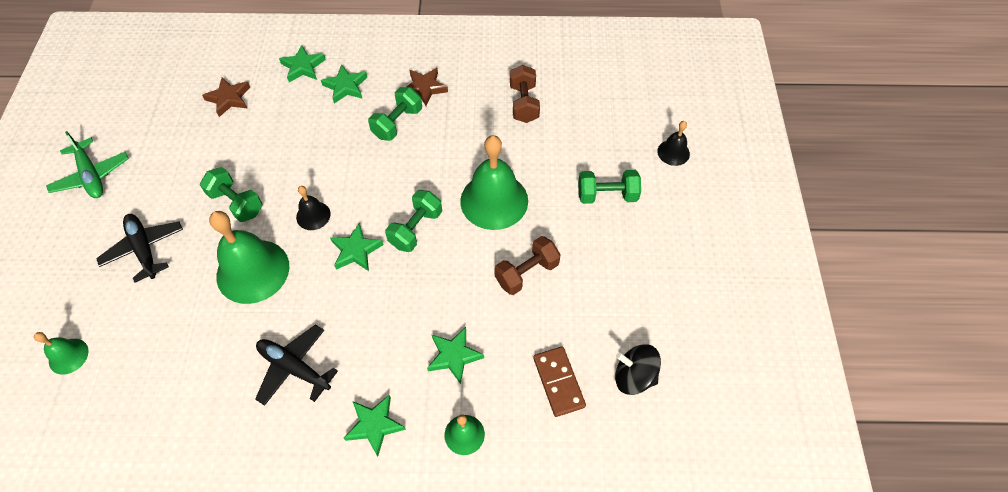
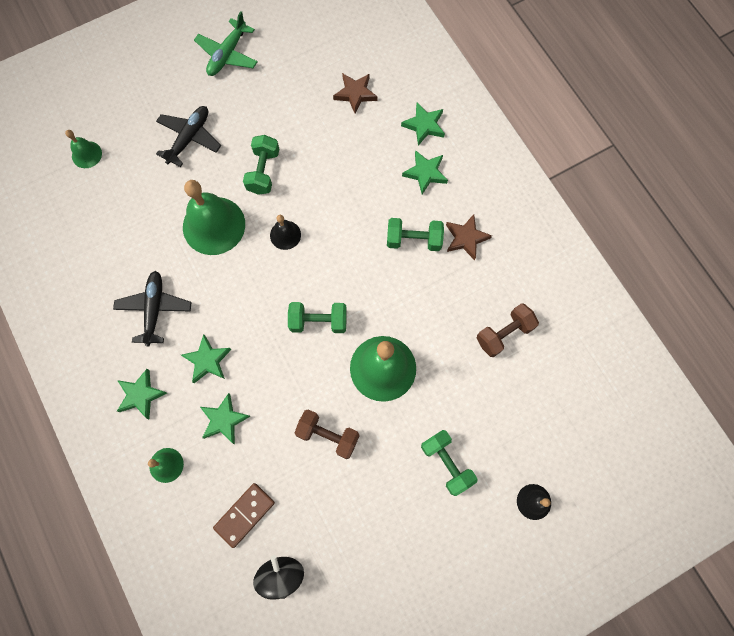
camera: 60 degrees right, 15 degrees up
(356, 250) = (273, 288): green star -> green star (207, 360)

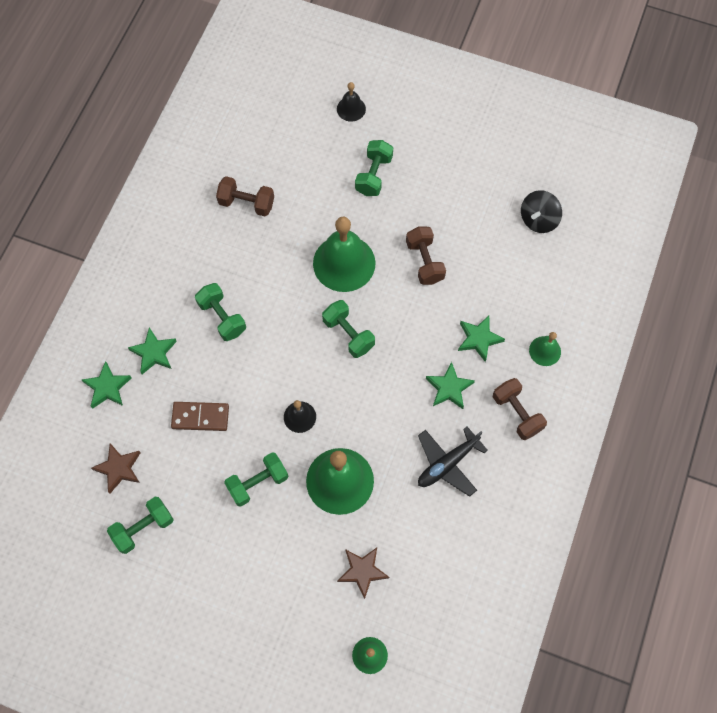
camera: 130 degrees left, 5 degrees down
(141, 395) = (517, 413): green star -> brown dumbbell
(189, 138) = (278, 576): black plane -> none
(227, 54) = (164, 620): green plane -> none
(244, 514) = (525, 272): brown domino -> brown domino (200, 417)
(299, 82) = (143, 528): none -> green dumbbell
(466, 238) = (189, 281): brown star -> brown star (362, 571)

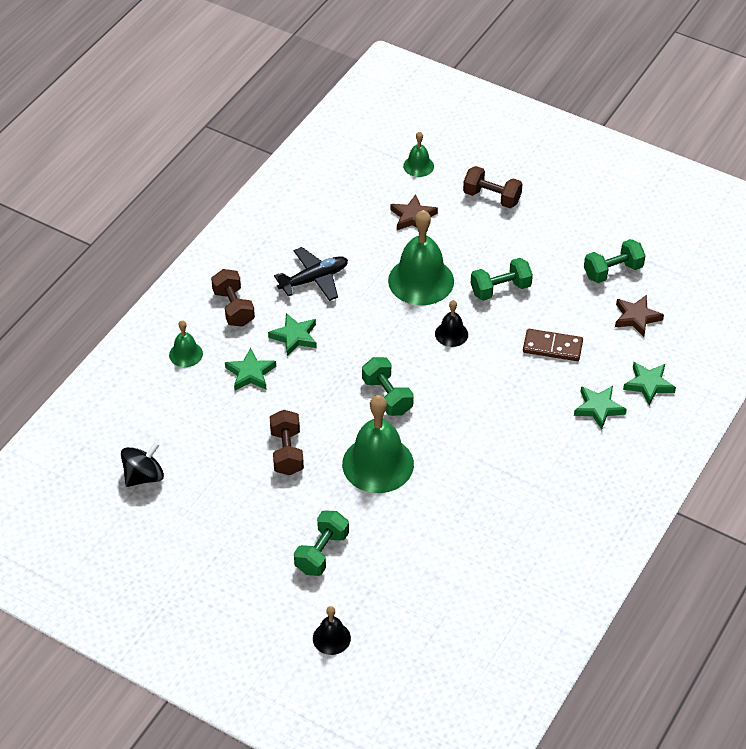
camera: 170 degrees left, 20 degrees down
(222, 317) = (522, 430): green dumbbell -> none
(246, 203) = (481, 543): brown dumbbell -> brown dumbbell (492, 197)

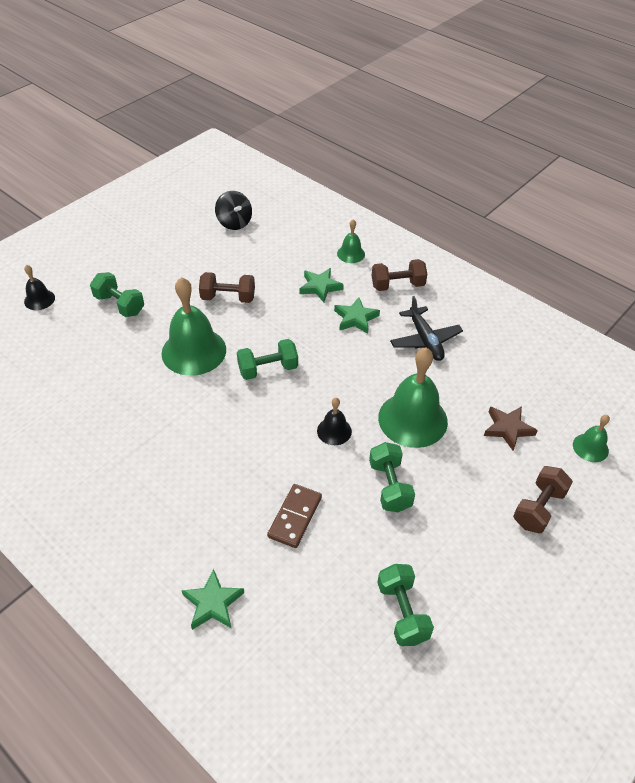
camera: 100 degrees right, 0 degrees up
(598, 408) = (196, 541): green star -> none
(636, 317) = (320, 619): brown star -> none

